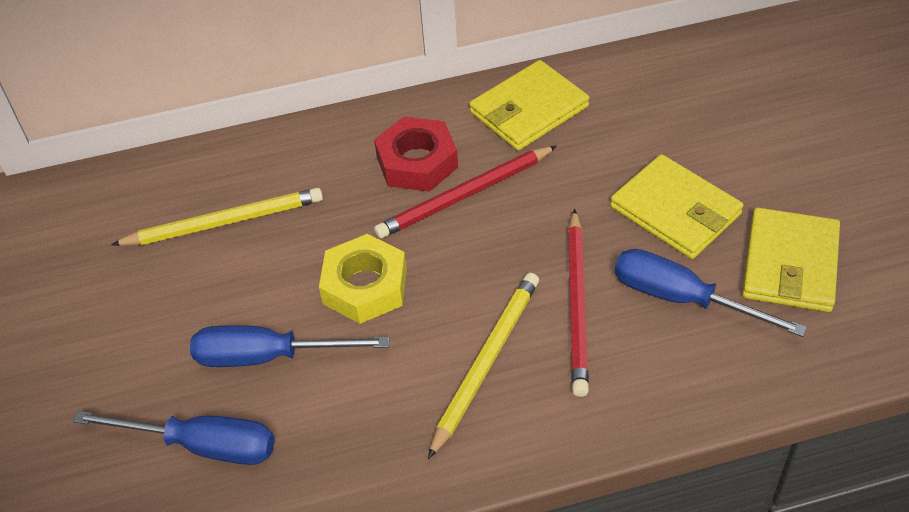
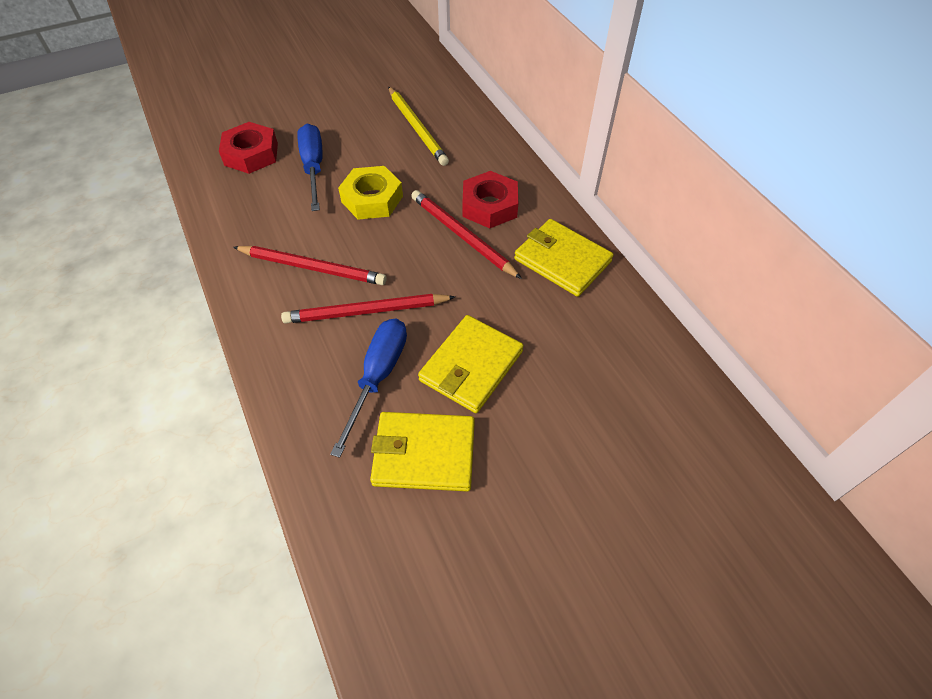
camera: 75 degrees right, 5 degrees up
(202, 445) = (251, 154): blue screwdriver -> red nut
(486, 362) = (312, 267): yellow pencil -> red pencil

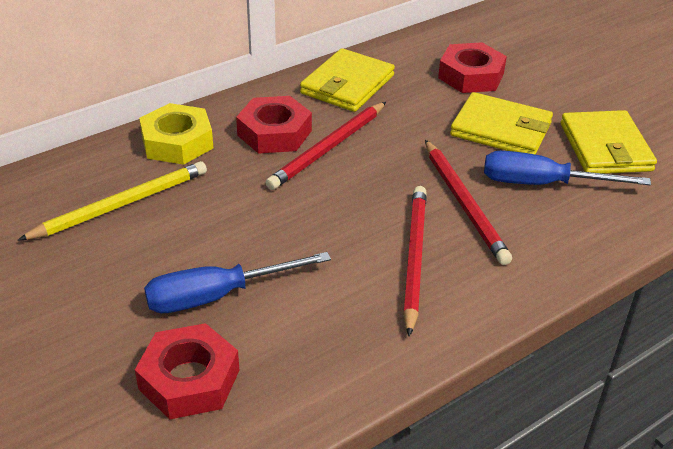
camera: 100 degrees left, 15 degrees down
(372, 199) = (278, 226): yellow nut -> yellow nut (177, 142)
(575, 363) = (471, 76): none -> red nut

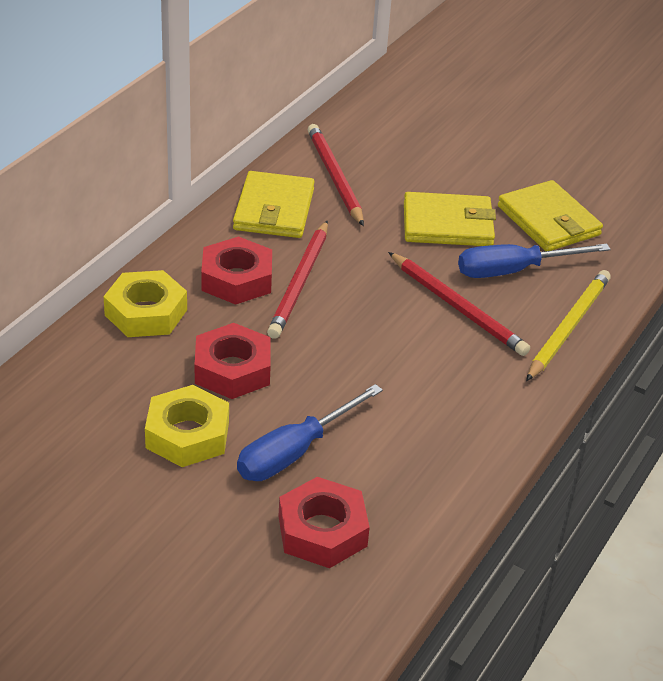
camera: 25 degrees left, 0 degrees up
(121, 204) = (138, 391): yellow pencil -> yellow pencil (568, 327)
(134, 253) = (187, 435): none -> yellow nut
(414, 258) = (445, 370): red pencil -> red pencil (334, 177)
(471, 76) = (387, 173): red nut -> red nut (232, 369)

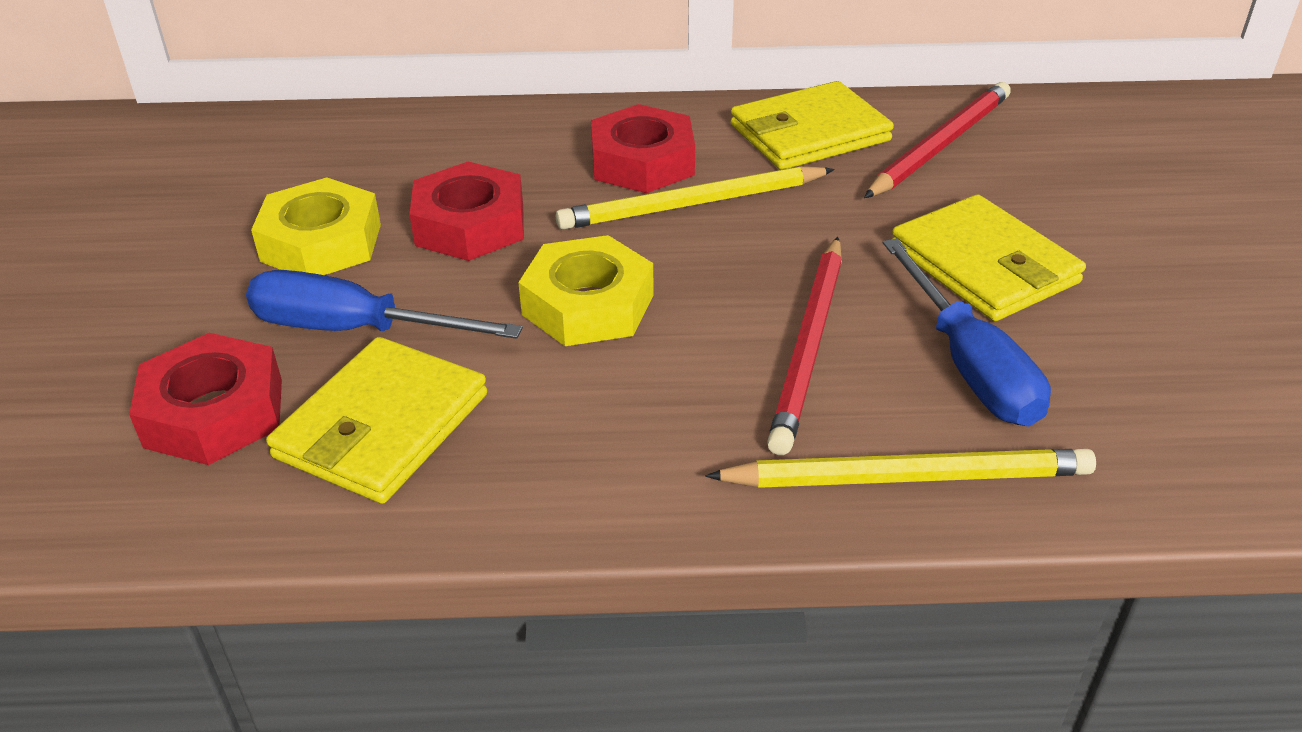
camera: 60 degrees right, 0 degrees up
(146, 312) = (511, 134): yellow nut -> yellow nut (588, 305)
(300, 283) = (692, 204): red pencil -> yellow pencil
(514, 271) = (969, 365): blue screwdriver -> blue screwdriver turned 150 degrees counterclockwise
(548, 221) = (1145, 352): yellow wallet -> yellow wallet (382, 426)

